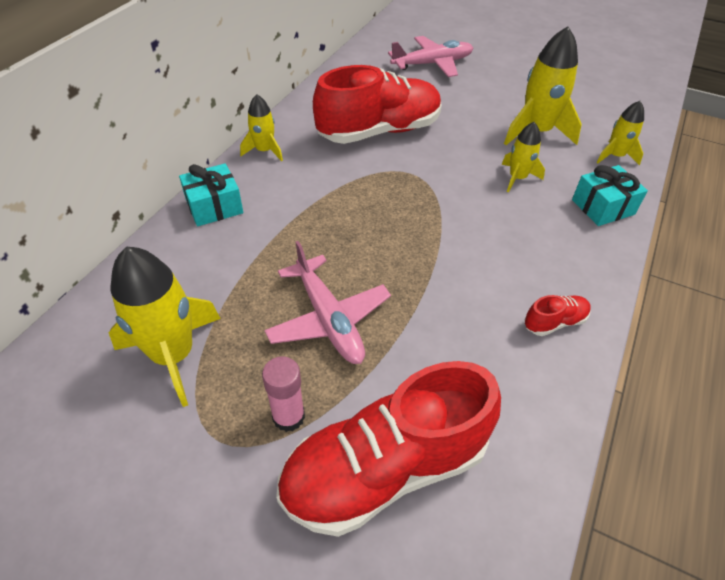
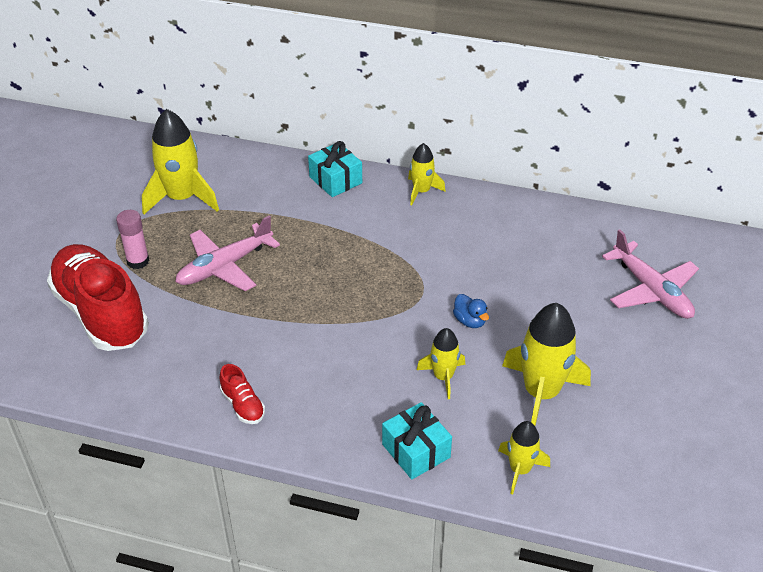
camera: 80 degrees right, 5 degrees down
(379, 131) = (485, 262): red shoe -> none
(451, 152) = (470, 321): none -> blue duck

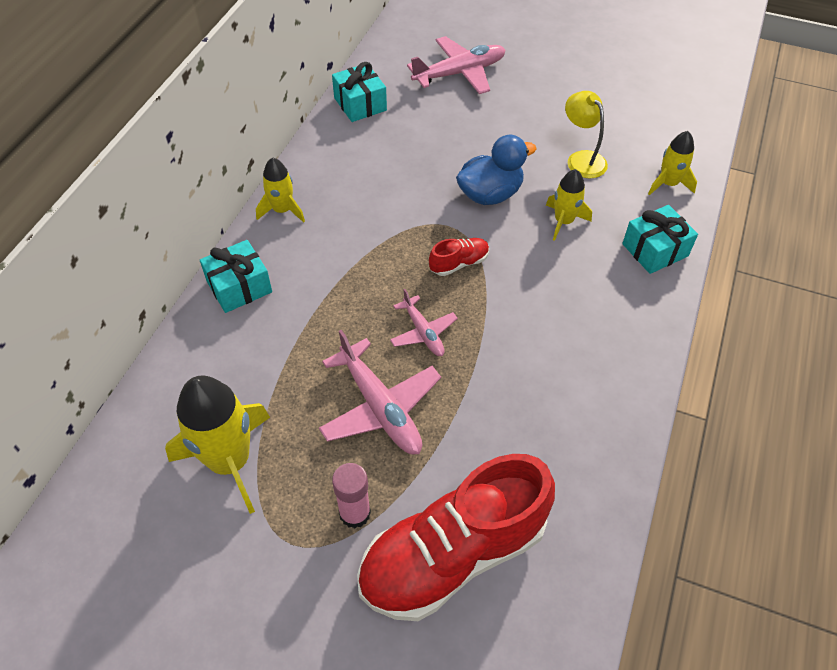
camera: 85 degrees left, 10 degrees up
(243, 405) = (607, 389): red shoe -> red shoe (459, 263)
(298, 285) = (423, 332): none -> pink plane
(470, 321) = (490, 194): blue duck -> blue duck, size x1.79
(541, 393) = (581, 159): yellow rocket -> yellow lamp
(574, 223) = (360, 104): none -> turquoise gift

